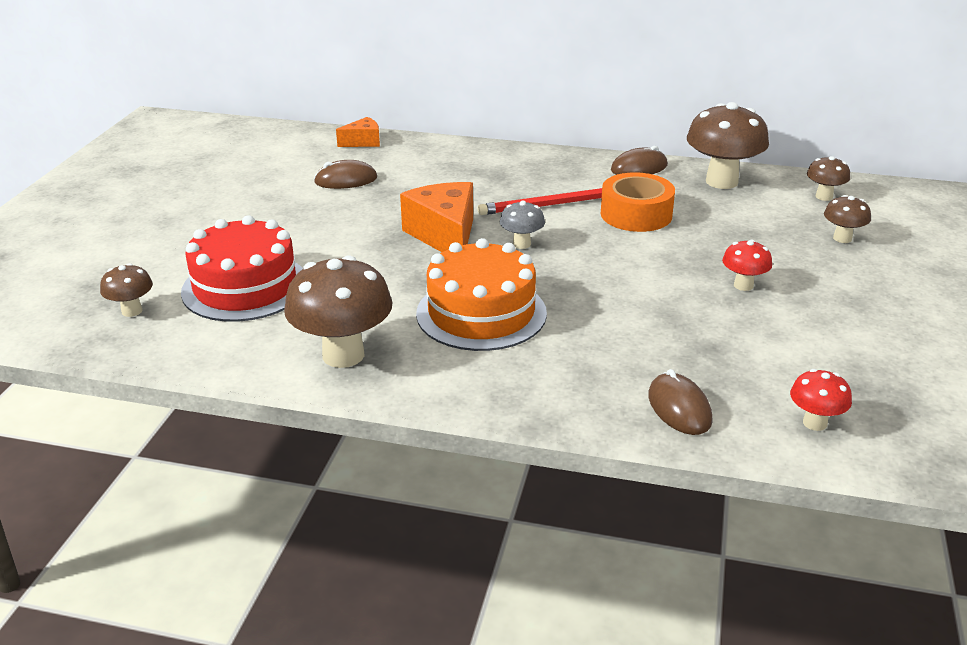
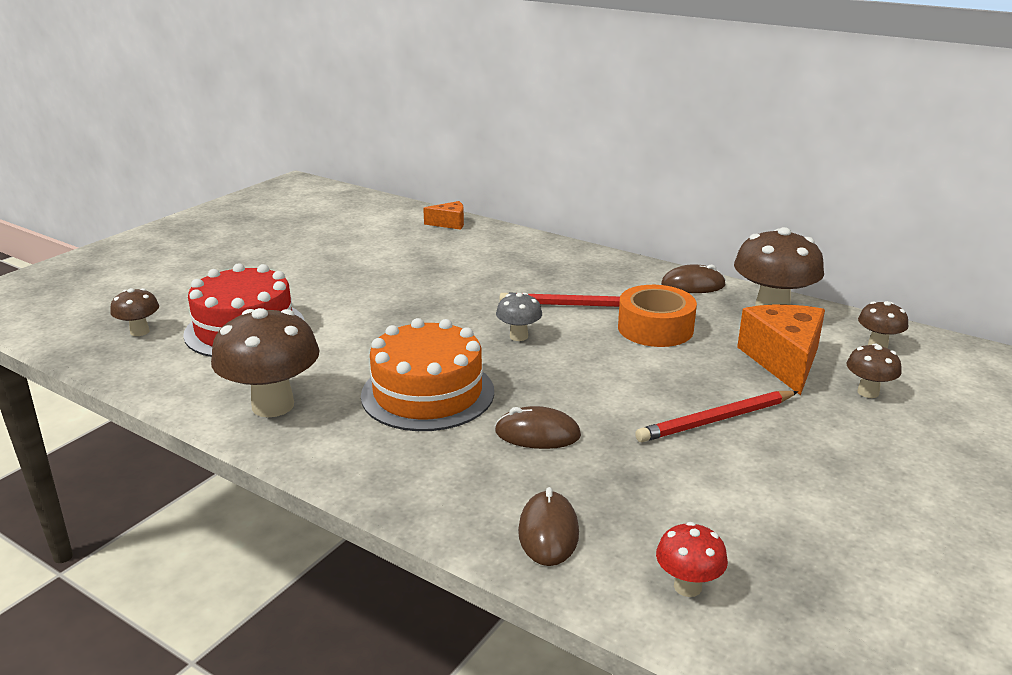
camera: 20 degrees right, 5 degrees down
(346, 180) = (407, 253): brown mouse -> brown mouse (537, 434)
(445, 235) = (453, 316): orange cheese -> orange cheese (783, 361)
(743, 285) = (716, 420): red mushroom -> red pencil

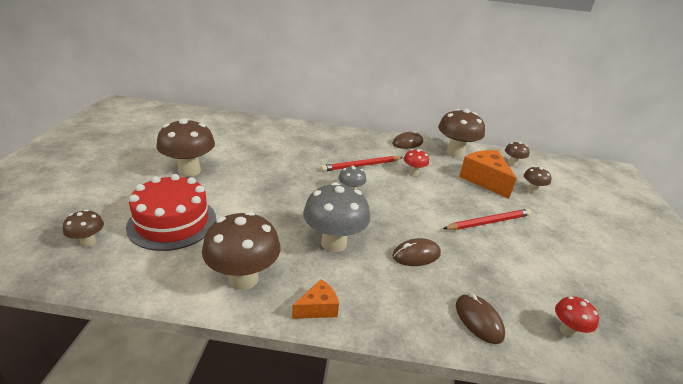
camera: 30 degrees left, 5 degrees up
(316, 275) = (189, 171): none -> brown mushroom
(428, 393) = (334, 243): orange cake -> grey mushroom
(449, 223) = (246, 122): orange cheese -> orange cheese (318, 308)
(655, 328) = (413, 173): orange tape -> red mushroom
(716, 420) = (488, 222): red pencil -> red pencil turned 150 degrees counterclockwise

